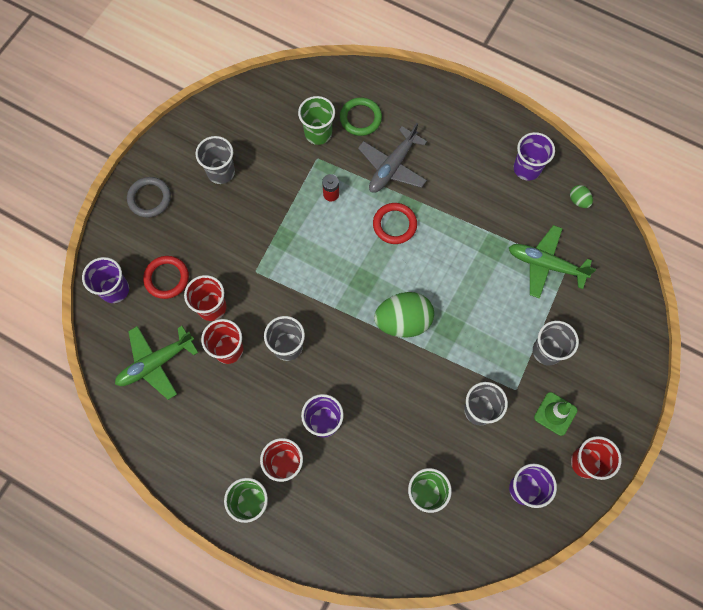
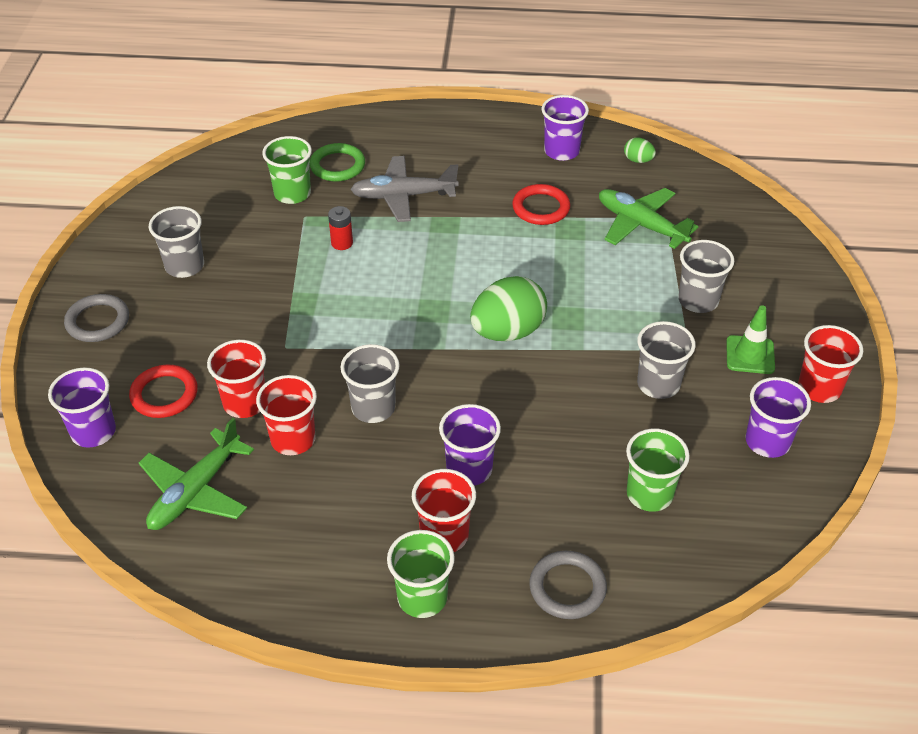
camera: 25 degrees left, 25 degrees down
(339, 536) = (567, 588): none -> grey ring
(392, 167) = (403, 196): grey plane -> grey plane turned 75 degrees clockwise
(394, 224) = (439, 246): red ring -> red ring (541, 208)
(545, 264) = (640, 225): green plane -> green plane turned 45 degrees clockwise

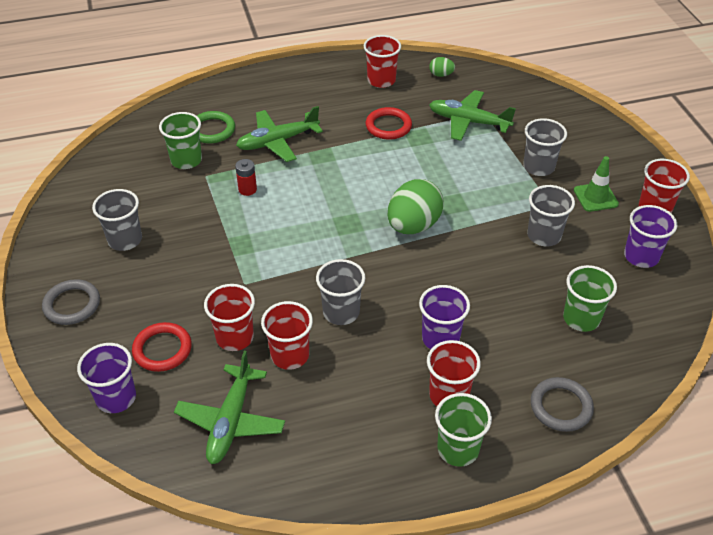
camera: 20 degrees left, 0 degrees up
(403, 196) = (277, 142): grey plane -> green plane
(561, 151) = (381, 80): purple cup -> red cup

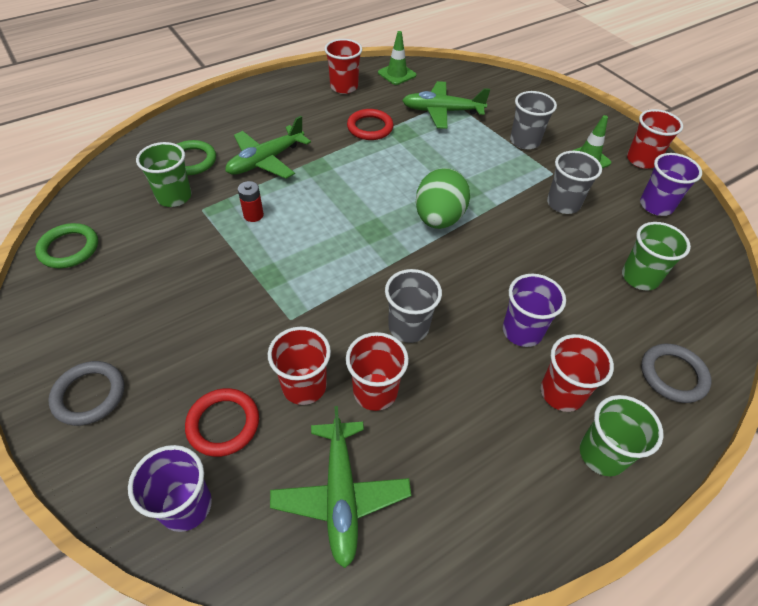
camera: 20 degrees left, 5 degrees up
(89, 188) = (69, 248): none -> green ring
(125, 240) = (132, 299): grey cup -> none
(441, 75) = (397, 74): green egg -> green traffic cone

